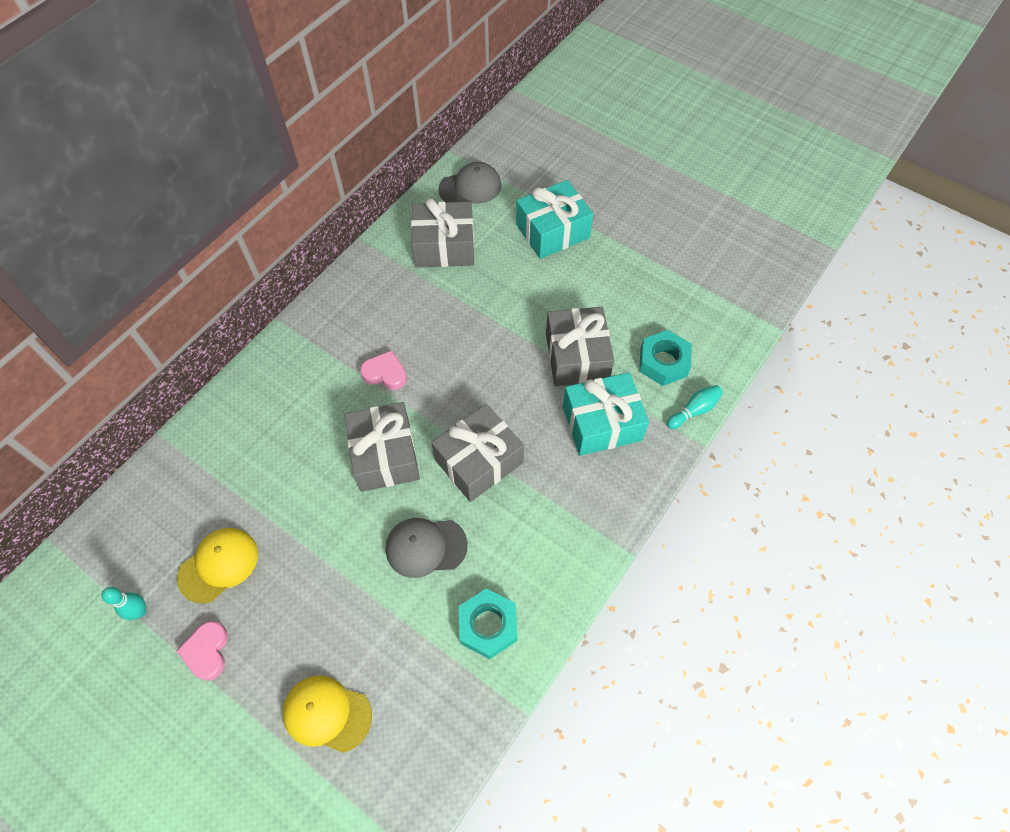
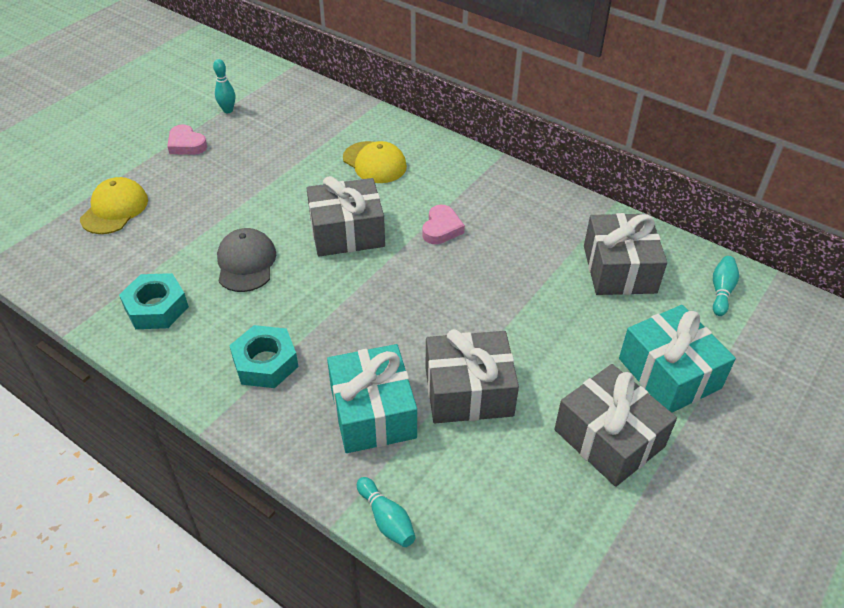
camera: 90 degrees right, 15 degrees down
(207, 651) = (186, 144): pink heart -> pink heart turned 135 degrees counterclockwise
(218, 565) = (256, 143): yellow cap -> yellow cap (374, 162)
(470, 187) = (721, 291): grey cap -> turquoise bowling pin
(479, 461) = (333, 300): grey gift -> grey gift (609, 438)
(663, 362) = (464, 488): turquoise nut -> turquoise nut (265, 363)

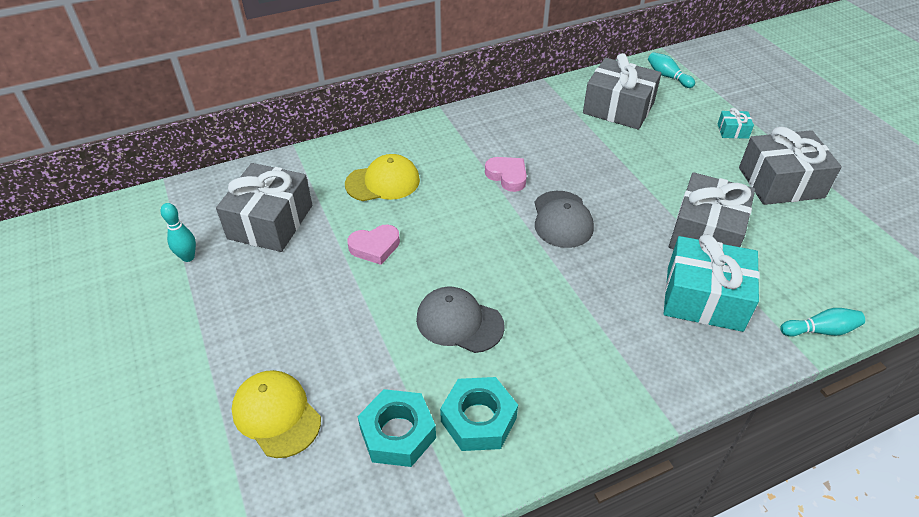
camera: 60 degrees left, 0 degrees up
(186, 144) = (215, 312): pink heart -> pink heart (375, 247)
(265, 363) = (609, 352): turquoise nut -> turquoise nut (398, 433)
(347, 232) = (467, 235): grey gift -> grey gift (270, 222)
(410, 282) = (562, 219): none -> grey cap
(669, 373) = (732, 131): turquoise gift -> turquoise gift, size x0.44

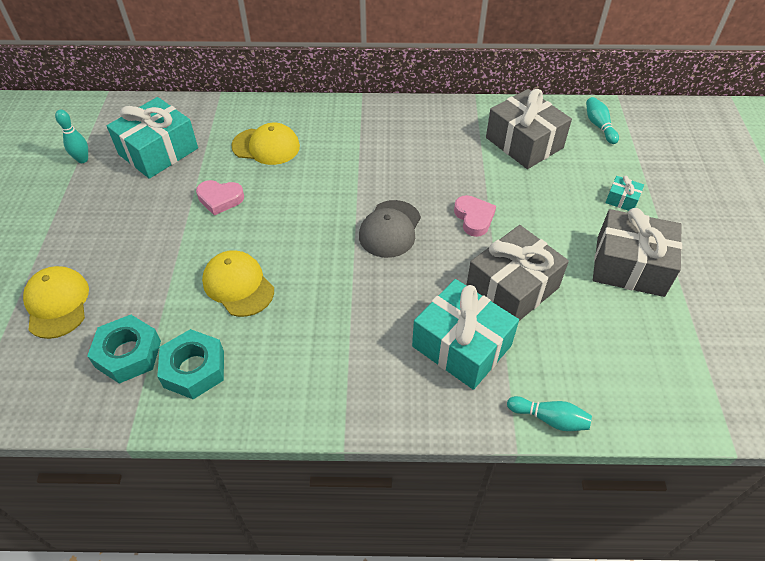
camera: 25 degrees right, 5 degrees up
(270, 222) = (158, 151): grey gift -> turquoise gift
(459, 322) = (238, 285): grey cap -> yellow cap
(507, 176) = (372, 174): pink heart -> pink heart (474, 218)

